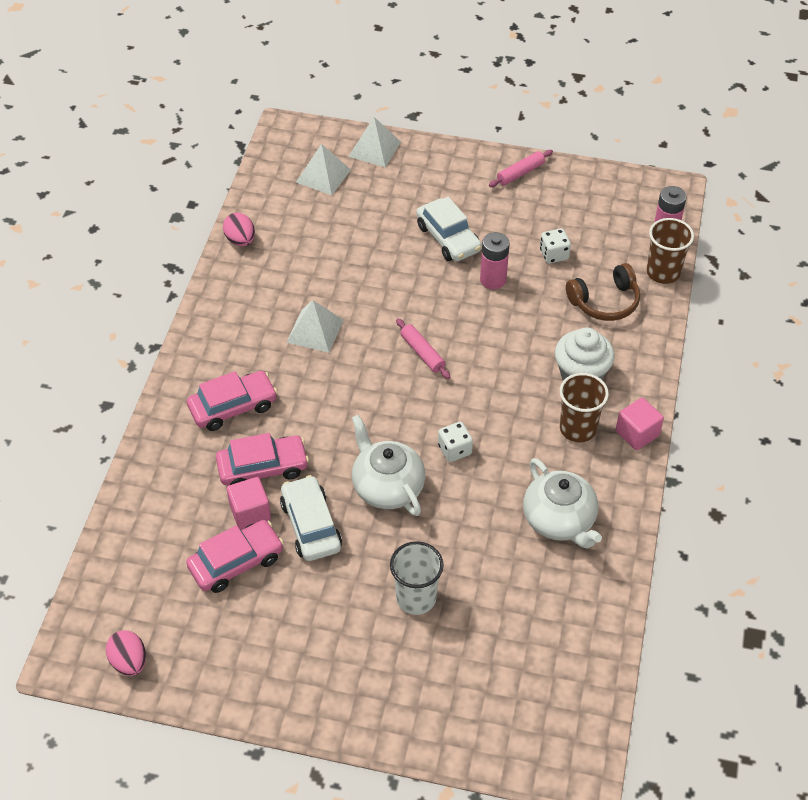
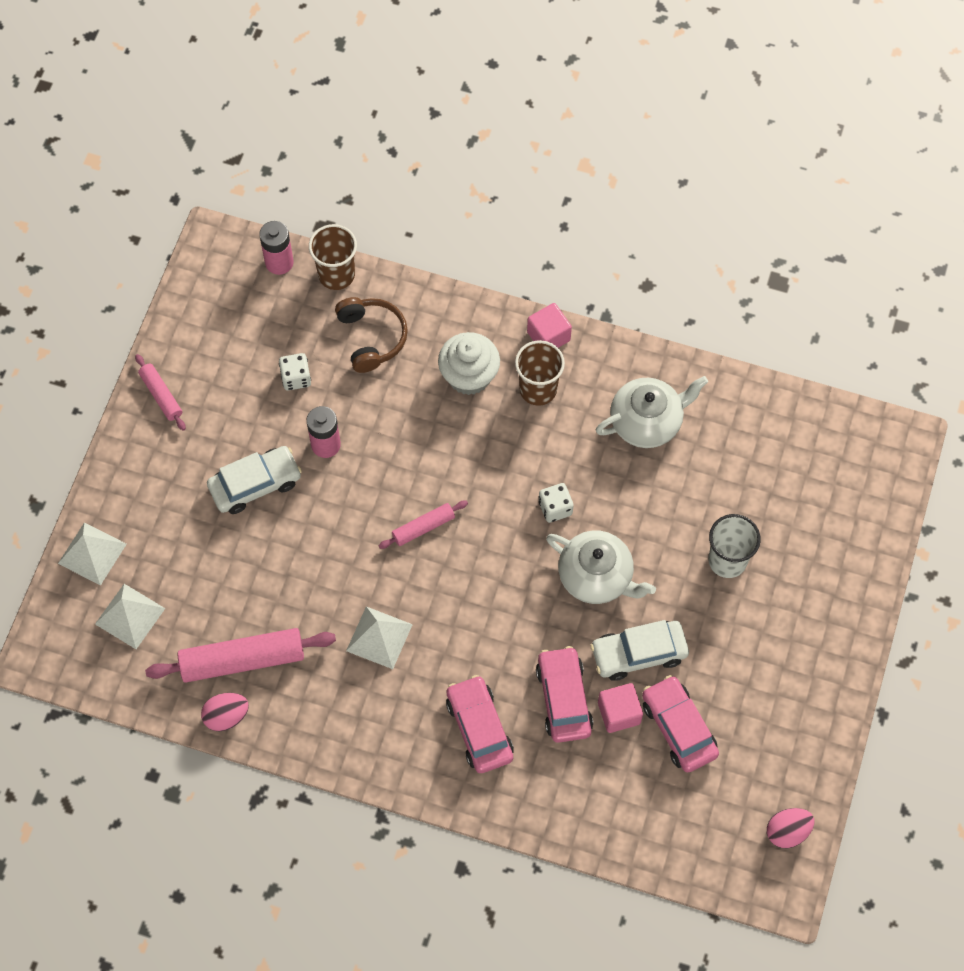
camera: 85 degrees left, 15 degrees up
(289, 245) = (242, 660): none -> pink rolling pin
(387, 487) = (596, 576): white teapot -> white teapot turned 120 degrees counterclockwise

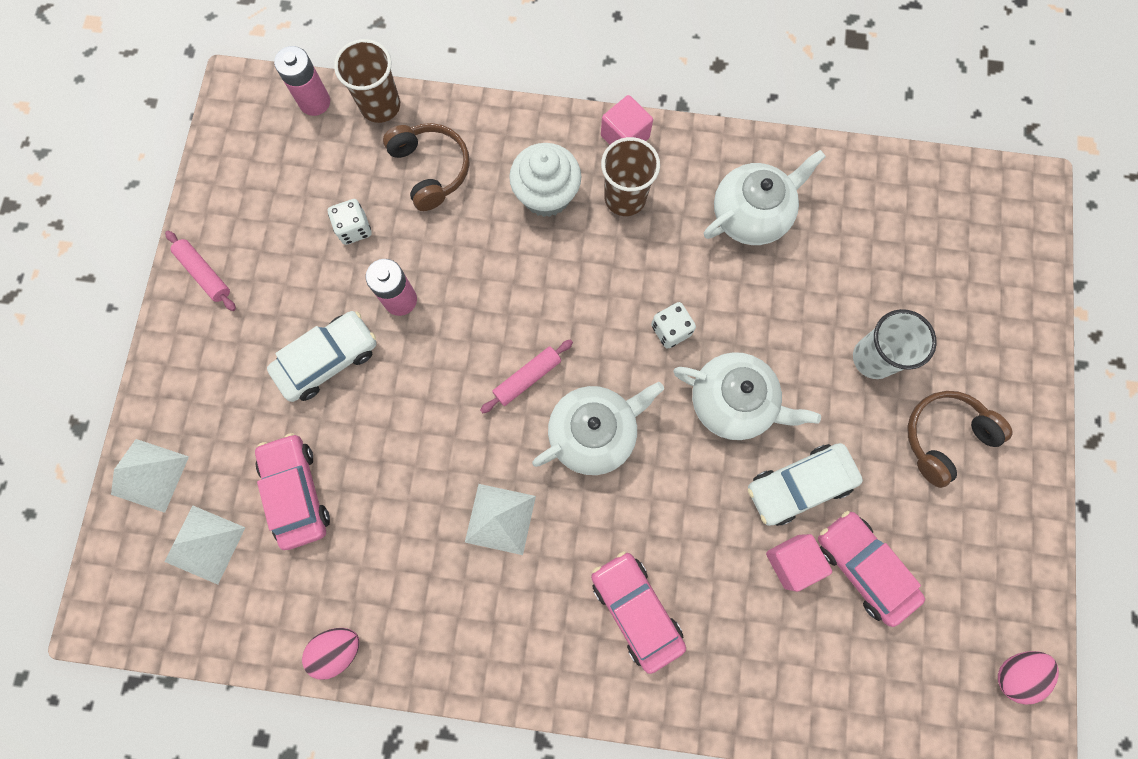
camera: 10 degrees left, 10 degrees up
(242, 660) = (346, 575): pink rolling pin -> none
(471, 582) = (594, 433): none -> white teapot
(563, 699) = (725, 556): pink car -> pink car (296, 492)
(773, 635) = (944, 437): none -> brown headphones

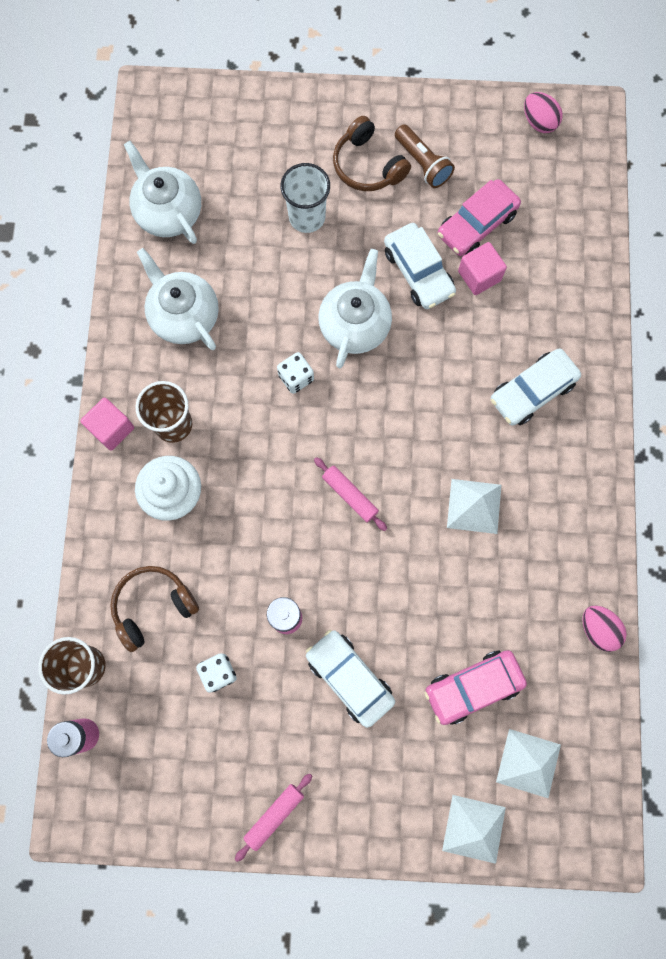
camera: 95 degrees left, 0 degrees up
(594, 433) = (393, 435): white teapot -> white teapot (168, 212)
(636, 610) = (532, 391): pink car -> white car
(949, 507) = (422, 163): none -> brown flashlight

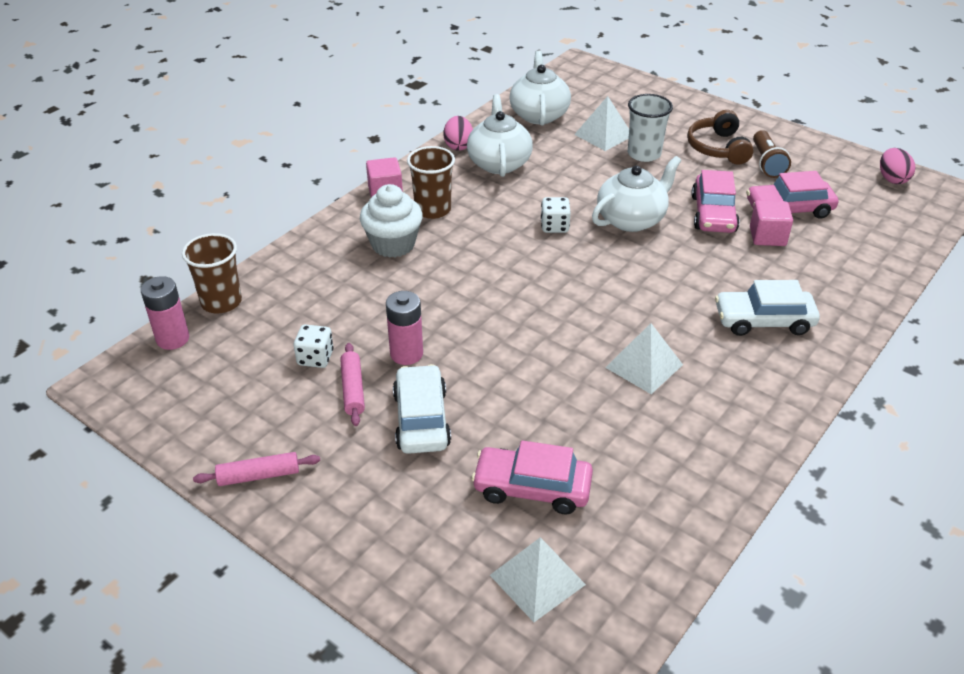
camera: 35 degrees right, 35 degrees down
(153, 606) = (309, 294): brown headphones -> none
(349, 495) = (535, 308): pink rolling pin -> pink rolling pin (352, 389)
(418, 272) = (713, 214): white car -> pink car
(474, 829) = (432, 600): white pyramid -> white pyramid (603, 135)
(598, 629) = (702, 514): pink egg -> pink egg (458, 146)

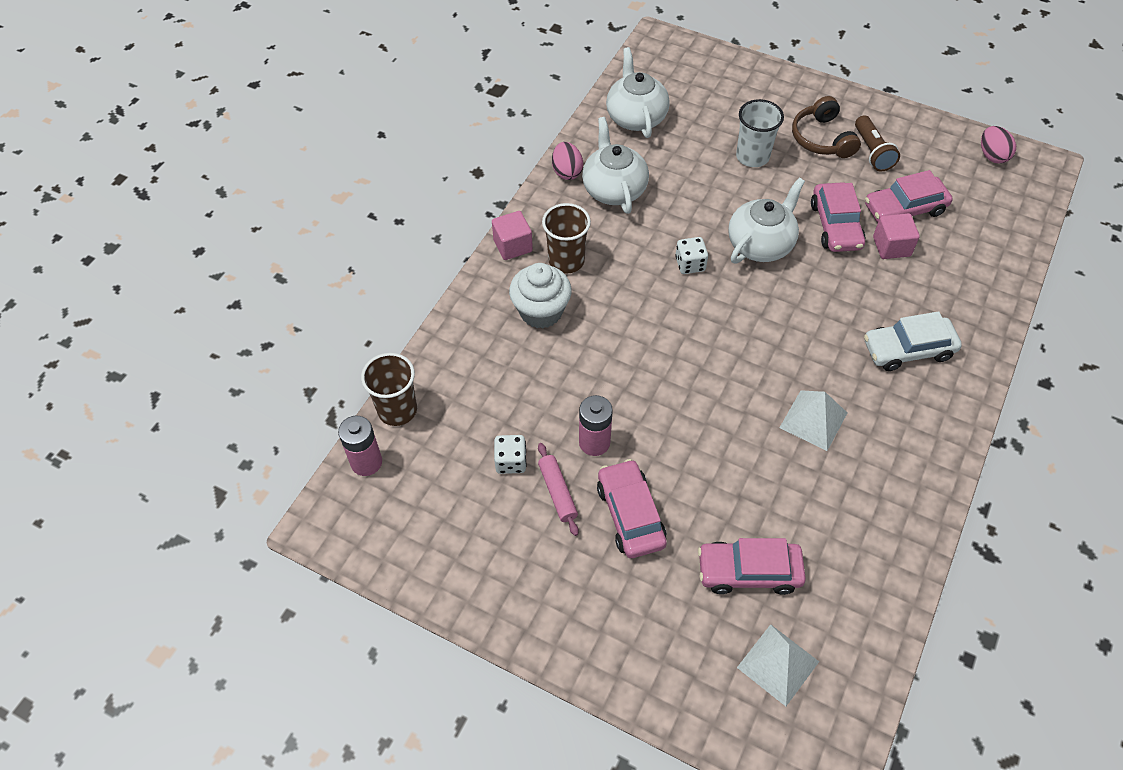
camera: 10 degrees left, 15 degrees up
(259, 476) = (503, 602): pink rolling pin -> none
(421, 419) = (630, 515): white car -> pink car
(603, 135) = (707, 136): white pyramid -> none

